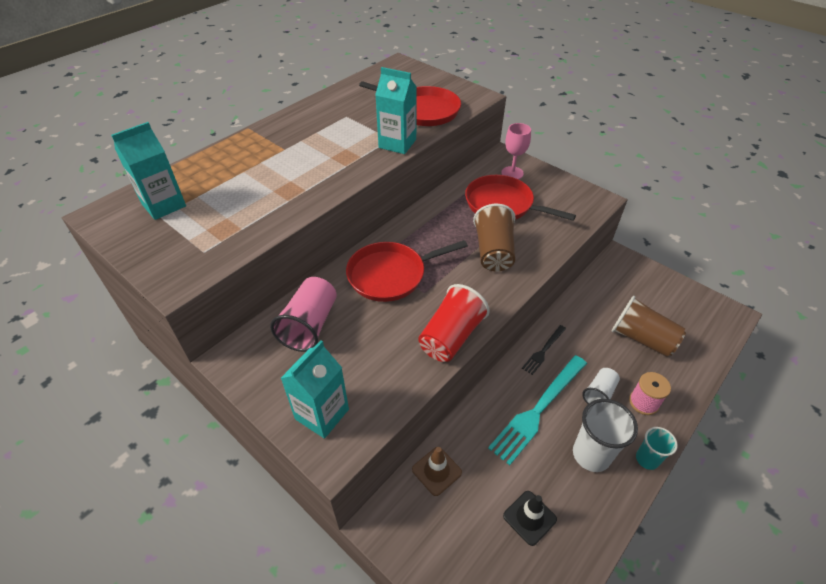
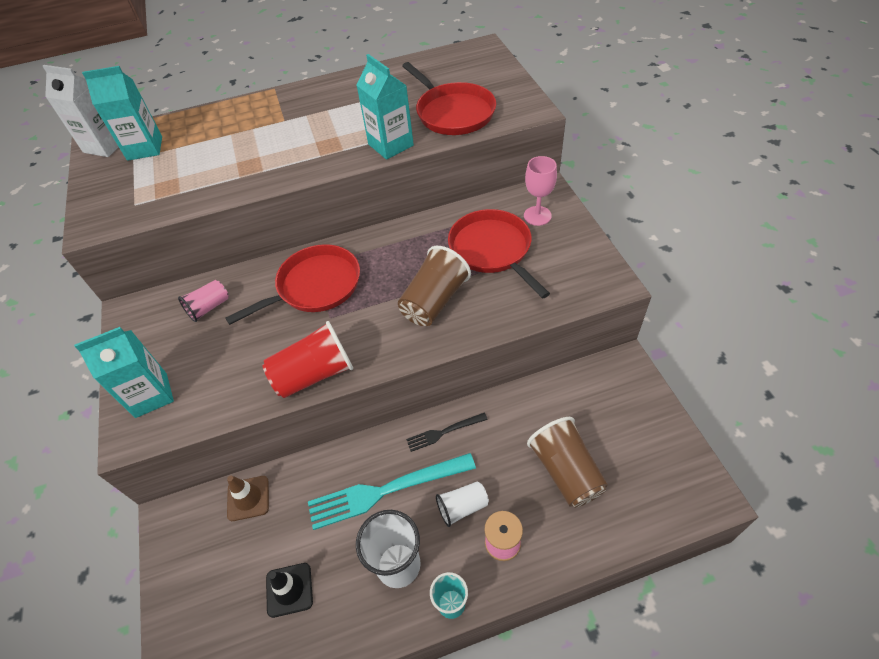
camera: 35 degrees right, 5 degrees up
(114, 214) = (105, 145): none -> white carton
(310, 325) = (209, 307): pink cup -> pink cup, size x0.60
(390, 275) = (315, 286): red pan -> red pan turned 135 degrees clockwise

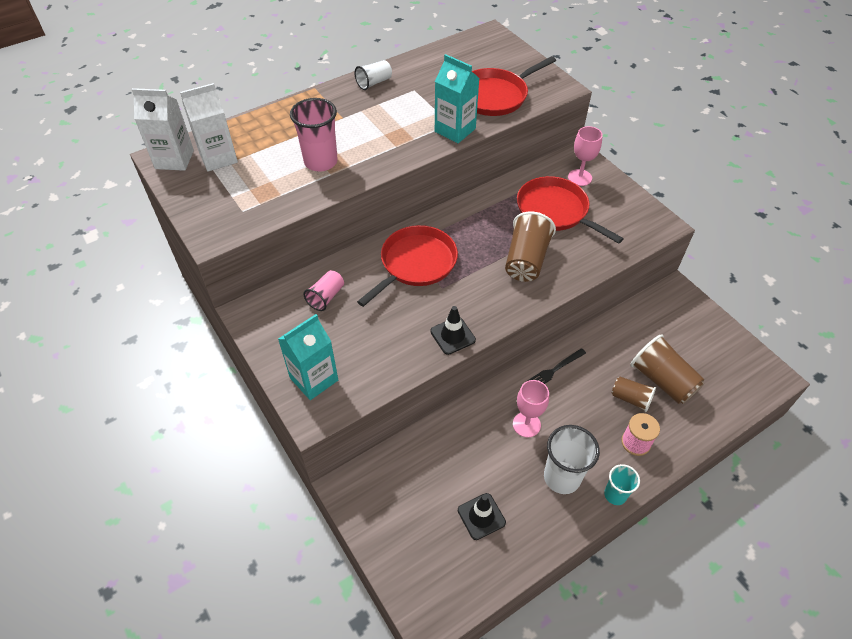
camera: 20 degrees left, 0 degrees up
(145, 148) = (218, 158): turquoise carton -> white carton
(237, 163) = (321, 162): none -> pink cup
(248, 498) = (411, 456): brown traffic cone -> none
(314, 374) = (452, 335): red cup -> black traffic cone
(386, 490) = (526, 424): turquoise fork -> pink goblet
(453, 113) = (495, 96): red pan -> red pan turned 105 degrees clockwise
(462, 507) = (594, 424): white cup -> white cup (374, 83)
(518, 486) = (631, 399): none -> brown cup

